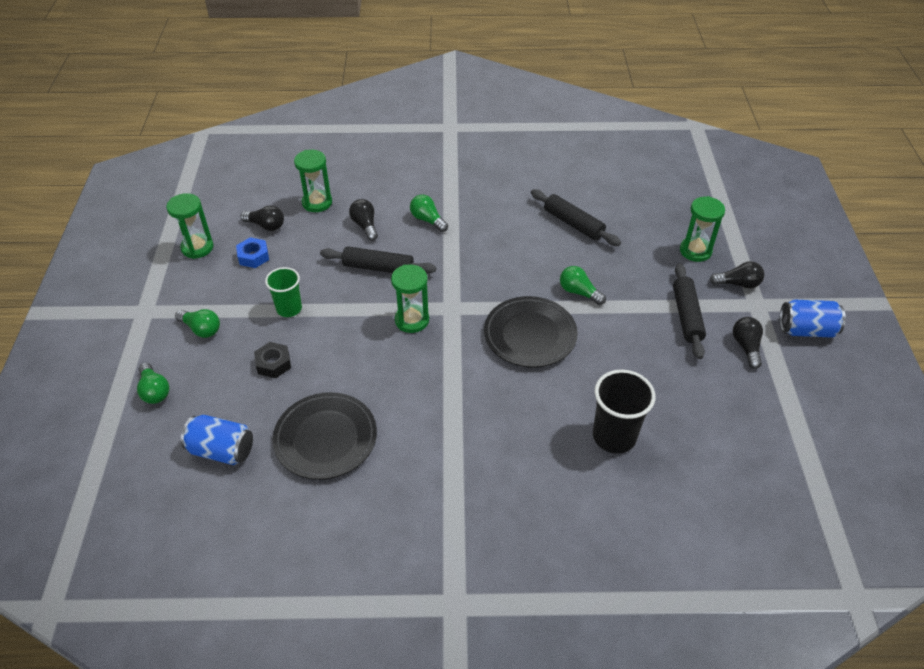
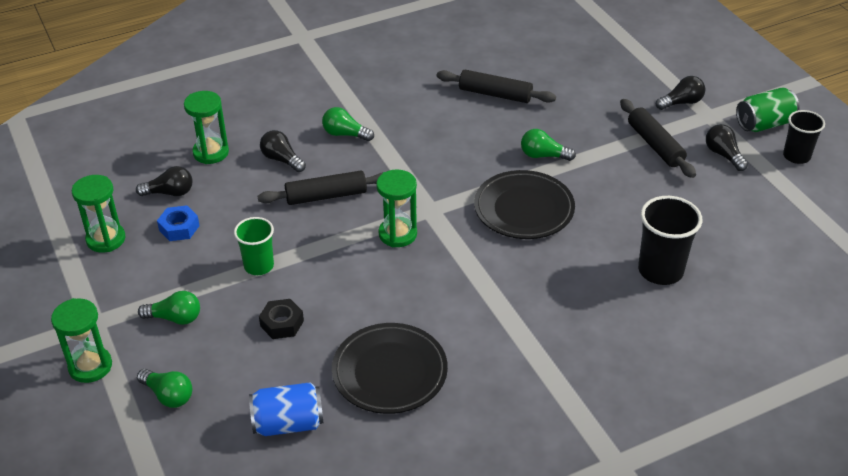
camera: 25 degrees left, 5 degrees down
(695, 251) = (625, 85): green hourglass -> green hourglass (90, 366)
(806, 330) = (764, 124): blue can -> green can
(818, 372) = (796, 156): none -> black cup

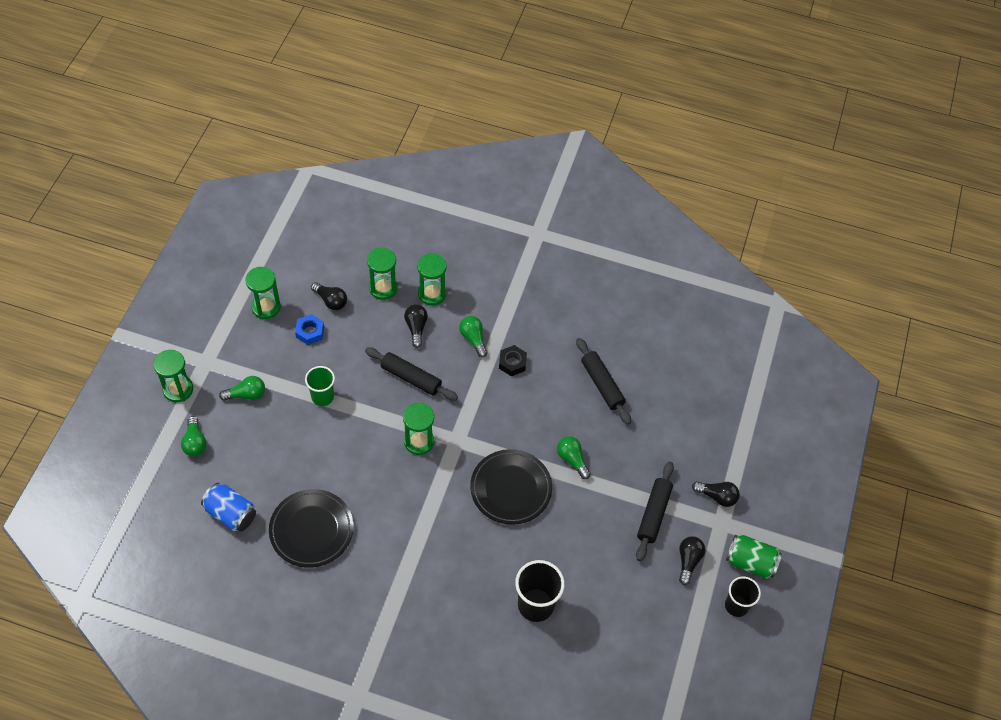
camera: 40 degrees right, 15 degrees up
(175, 318) = (246, 394): green light bulb -> green light bulb turned 60 degrees counterclockwise
(263, 128) = (432, 294): none -> green hourglass
(282, 323) = (293, 447): black nut -> black nut (512, 363)

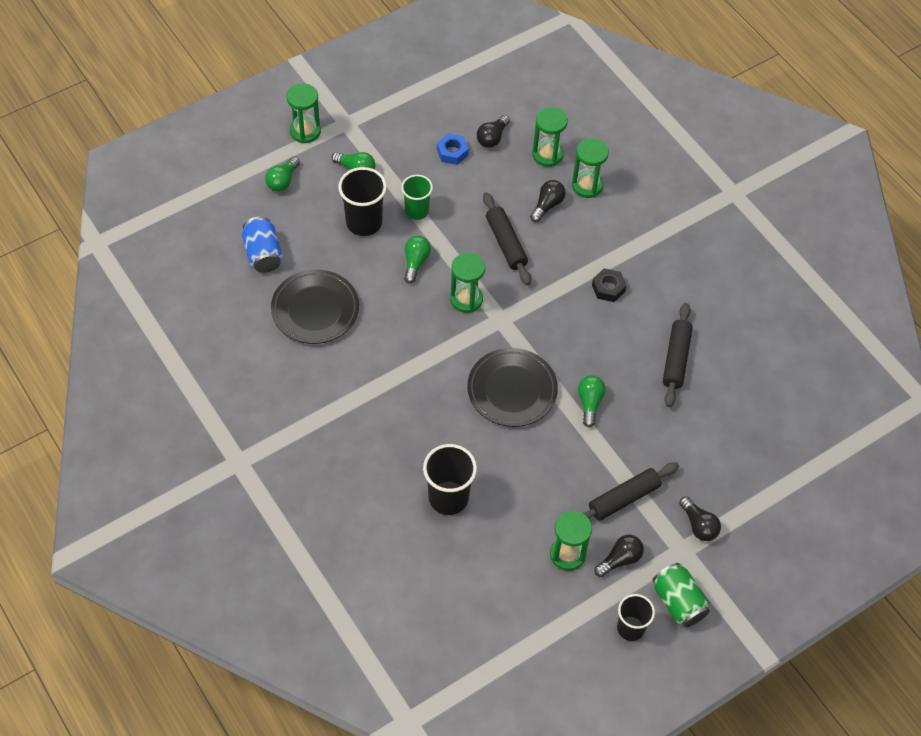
camera: 40 degrees right, 0 degrees up
(266, 307) = (433, 110): green hourglass -> green hourglass (567, 554)
(289, 433) = (364, 222): none -> black cup
(331, 301) = (492, 138): black light bulb -> black light bulb turned 45 degrees clockwise
(473, 339) = (590, 246): green light bulb -> green light bulb (415, 262)

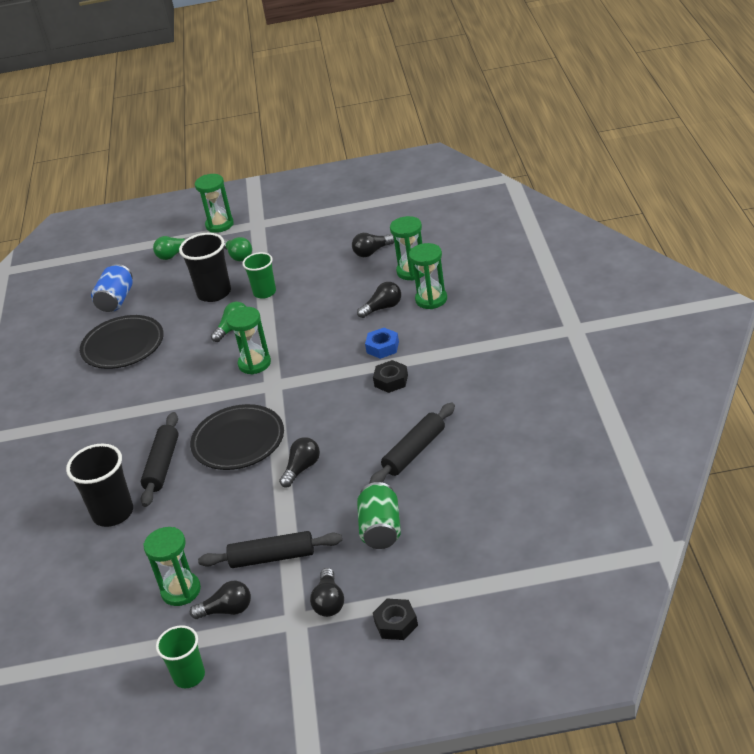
camera: 35 degrees right, 20 degrees down
(452, 152) = (328, 257): blue nut -> blue nut (382, 347)
(506, 243) = (323, 329): black rolling pin -> black rolling pin (162, 465)
(589, 403) = (302, 469): green light bulb -> black light bulb
(630, 628) = (189, 676): black cup -> green cup
(678, 602) = (255, 667): green can -> green can (381, 529)
(763, 527) = (396, 624): none -> black nut

